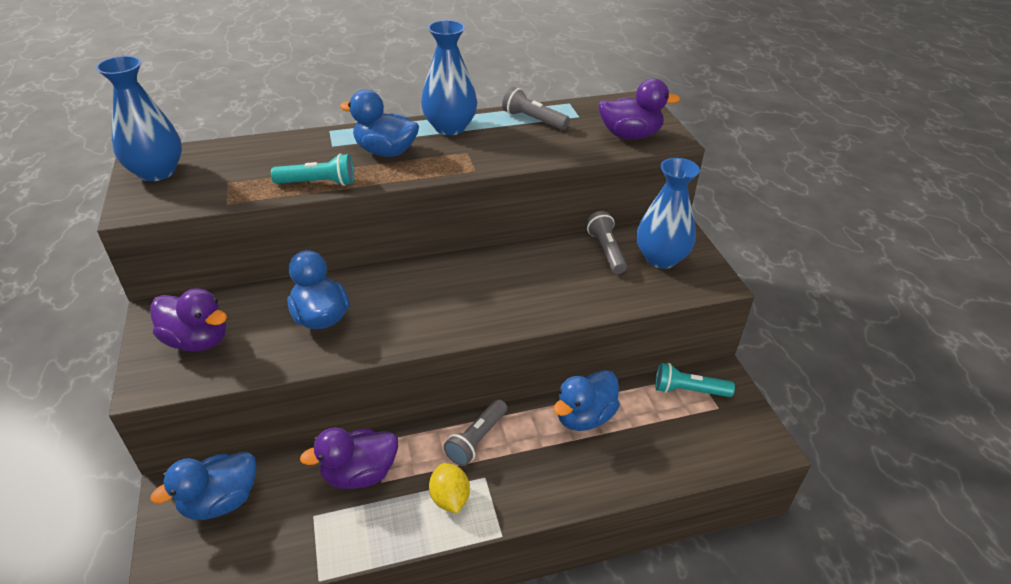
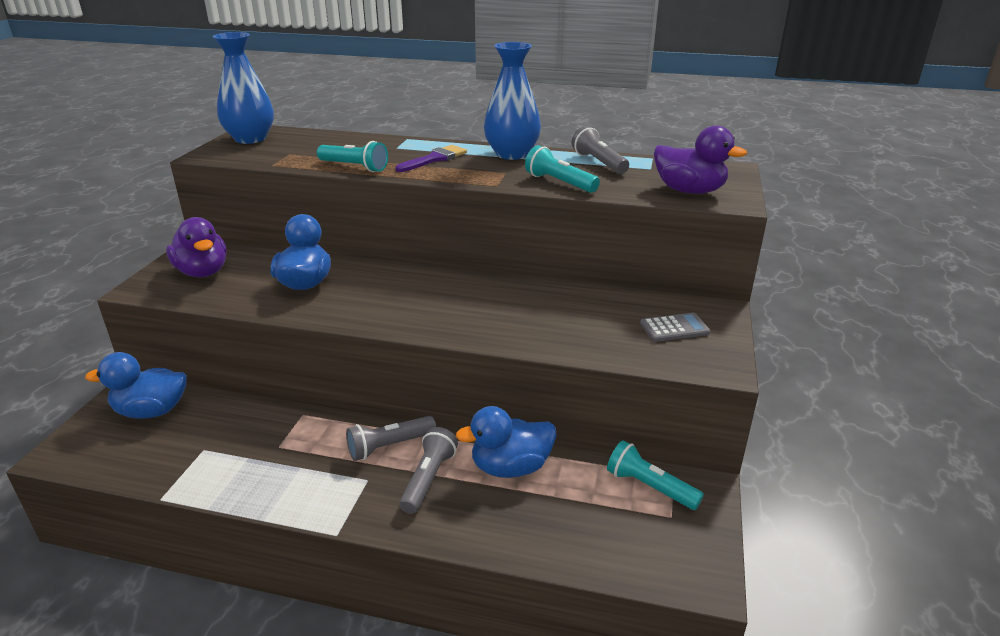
camera: 30 degrees right, 10 degrees down
(359, 473) = (267, 433): purple duck -> none
(385, 151) = (434, 159): blue duck -> purple brush
(450, 498) = (321, 483): yellow lemon -> none
(524, 153) = (559, 183): none -> turquoise flashlight
(606, 251) = (618, 306): grey flashlight -> grey flashlight (428, 479)
(661, 258) = (674, 328): blue vase -> grey calculator

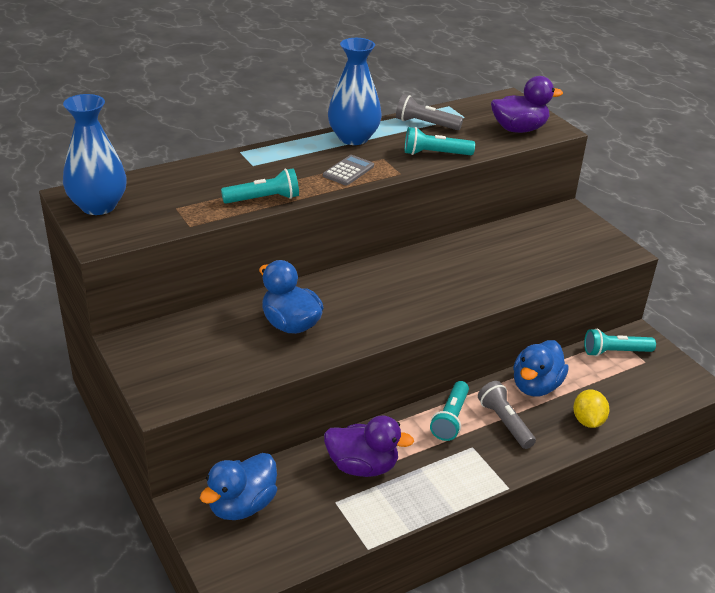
camera: 45 degrees left, 5 degrees up
(203, 272) = (186, 359): purple duck -> purple duck (362, 466)
(389, 446) = (450, 419): grey flashlight -> turquoise flashlight
(434, 159) = (307, 165): purple brush -> none
(510, 530) = (588, 421): none -> yellow lemon
(674, 328) = (567, 237): grey calculator -> grey calculator (348, 171)

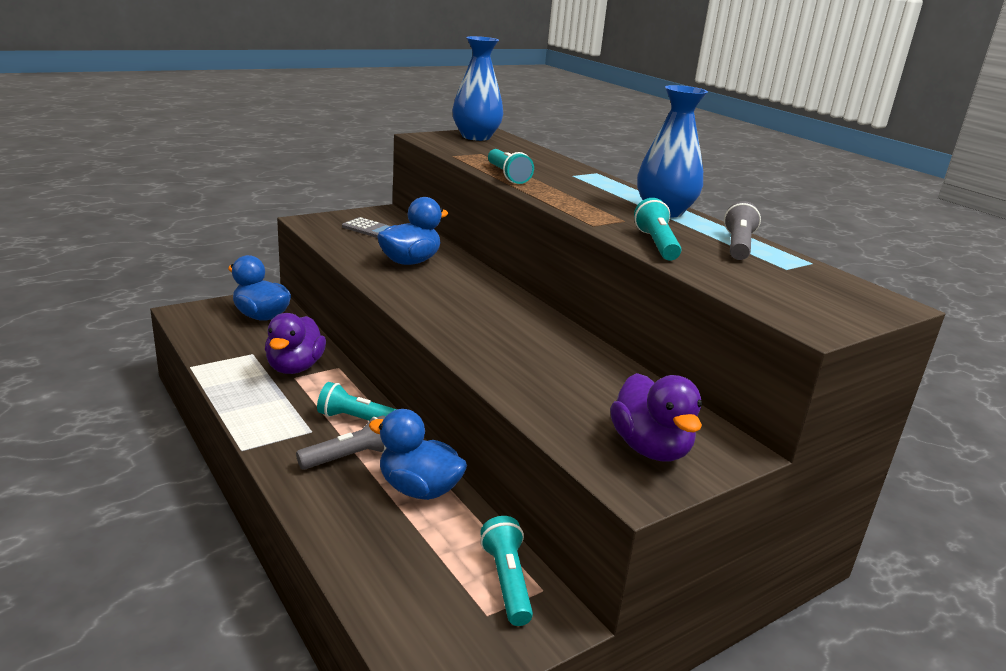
camera: 85 degrees right, 10 degrees down
(348, 171) = (583, 205): grey calculator -> grey calculator (369, 229)
(519, 129) = (783, 299): purple duck -> purple duck (650, 448)
(588, 421) = (347, 527): yellow lemon -> none

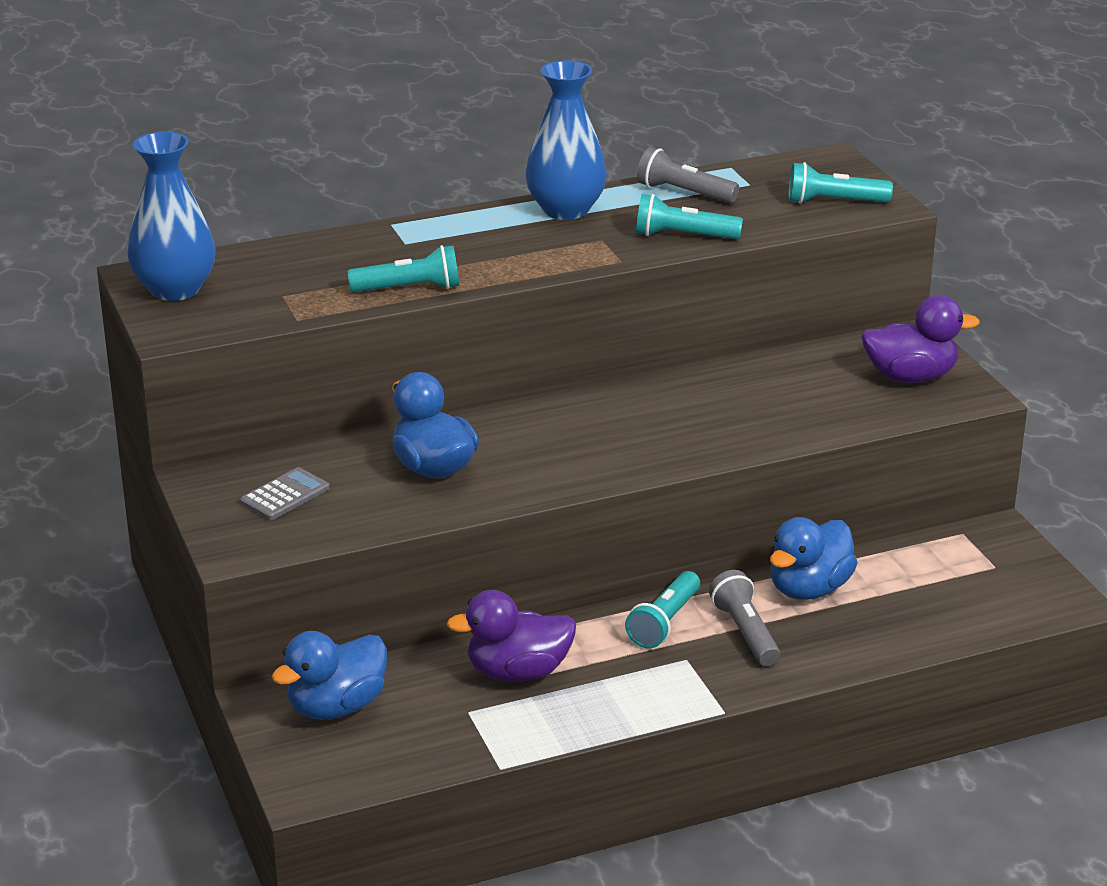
camera: 75 degrees left, 5 degrees up
(295, 367) = (518, 672): purple duck -> purple duck turned 150 degrees clockwise
(507, 581) = (951, 551): turquoise flashlight -> turquoise flashlight (834, 202)

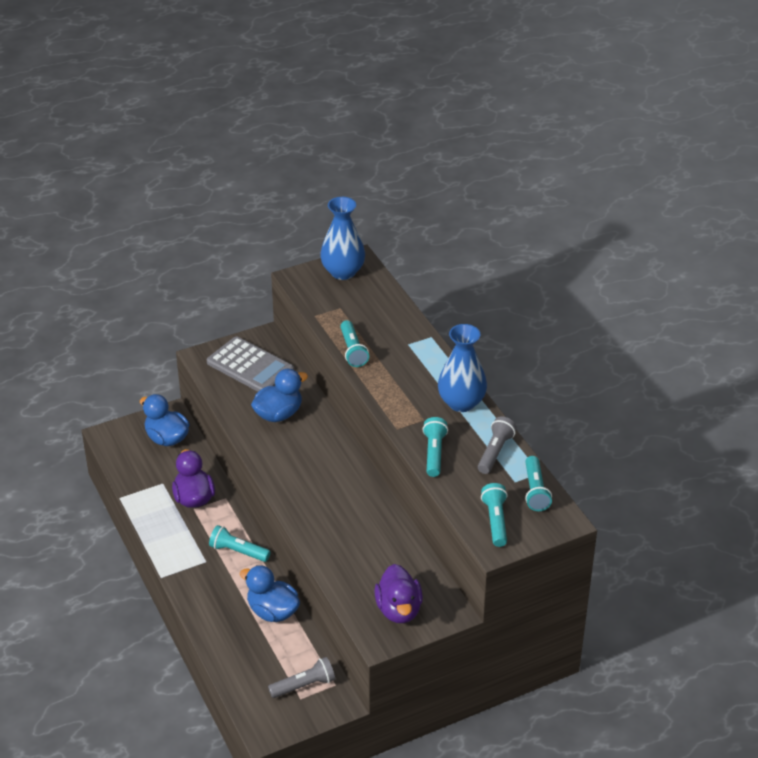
camera: 85 degrees right, 10 degrees up
(285, 495) = (250, 366): grey calculator -> grey calculator, size x1.96
(745, 632) = (230, 584): grey flashlight -> grey flashlight (304, 685)
(770, 172) = (535, 491): none -> turquoise flashlight

